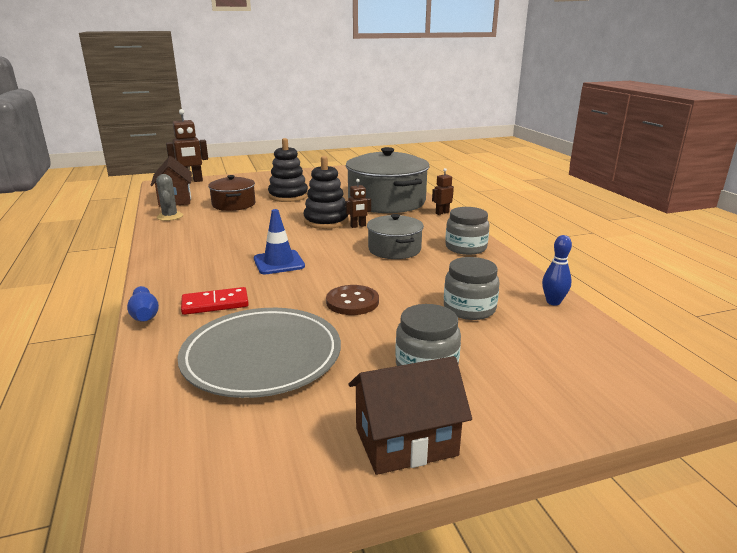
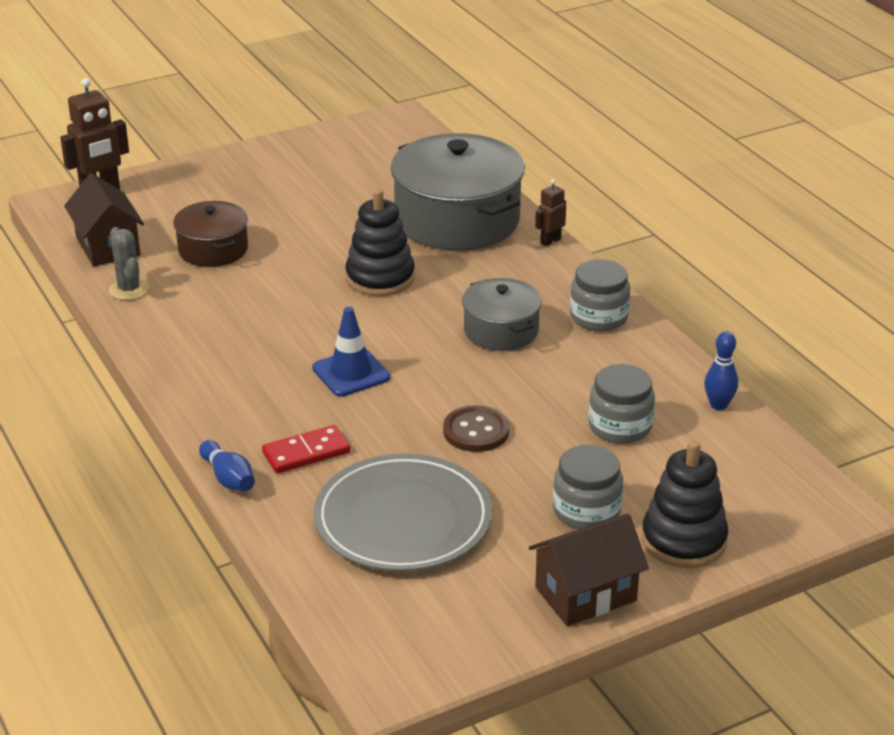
camera: 10 degrees left, 10 degrees up
(288, 196) = (291, 219): black stacking toy -> black stacking toy (683, 540)
(358, 226) = (432, 285): brown robot -> none

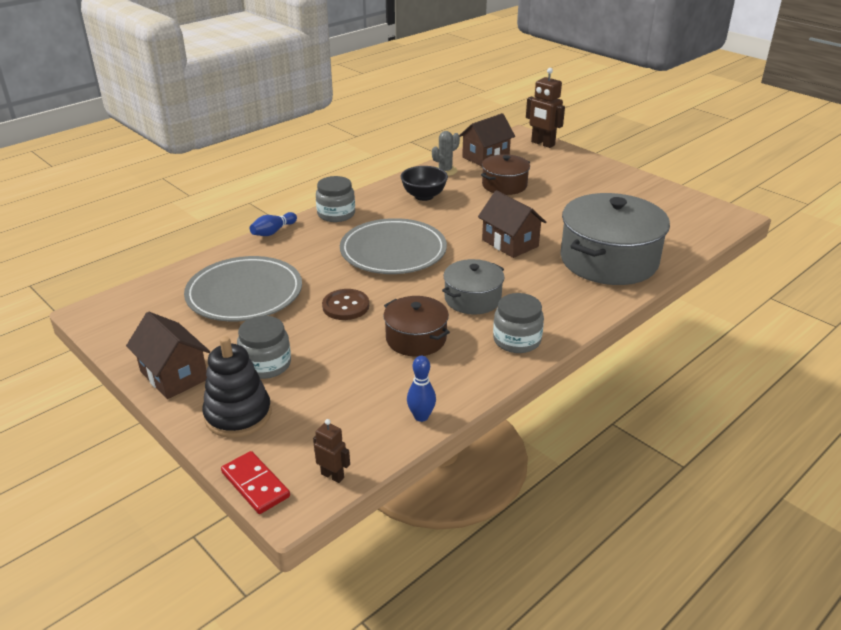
camera: 75 degrees right, 0 degrees up
(201, 322) = (424, 196): none -> black bowl
(306, 453) = (304, 250): red domino -> red domino (255, 485)
(351, 373) = (393, 251): blue traffic cone -> grey plate
(380, 278) = (510, 243): black stacking toy -> brown house
(550, 241) = (612, 303): brown robot -> brown robot (332, 476)
(570, 386) = (416, 338): none -> brown pot
(620, 426) = (373, 368): grey jar -> grey jar (336, 214)

